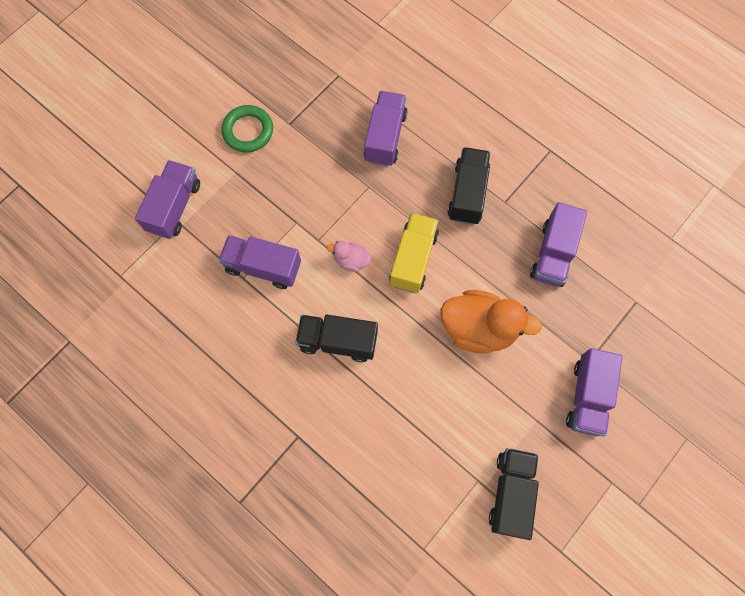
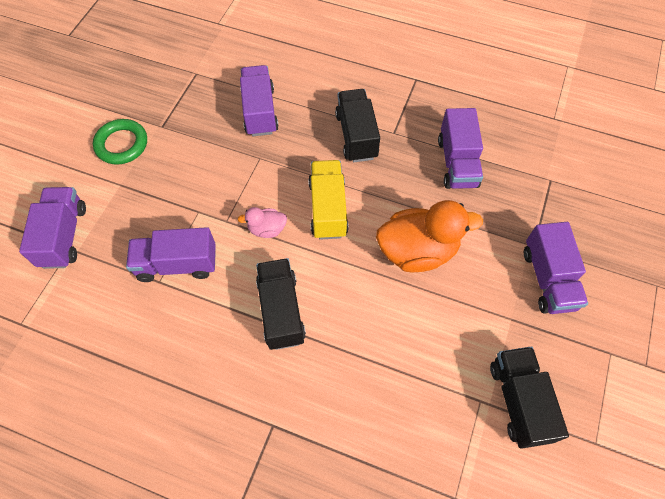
camera: 20 degrees left, 10 degrees down
(338, 341) = (281, 311): black truck -> black truck turned 90 degrees clockwise

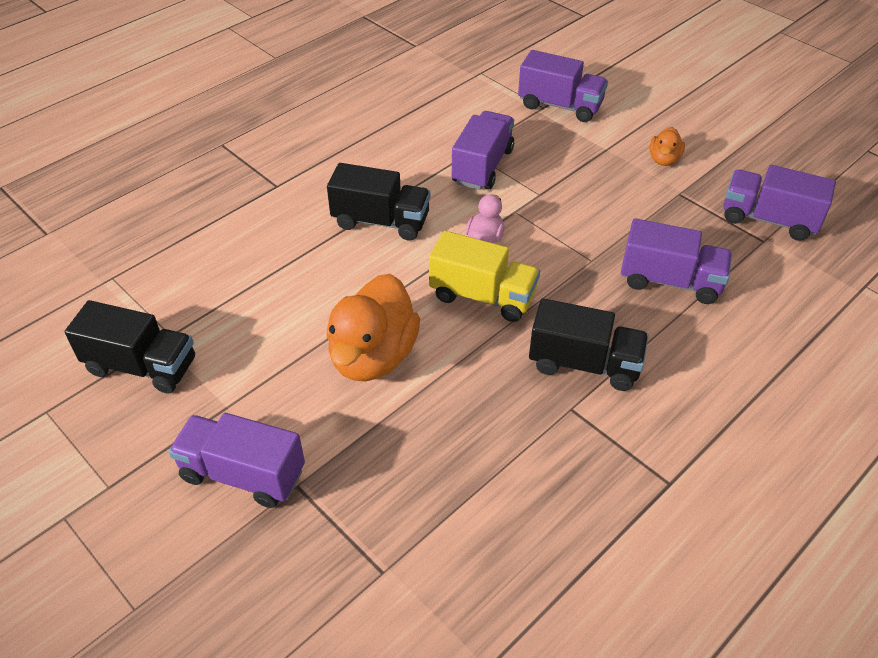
camera: 115 degrees right, 15 degrees down
(122, 144) = (664, 159): green ring -> orange duck
(457, 163) = (480, 461): purple truck -> purple truck (768, 219)

